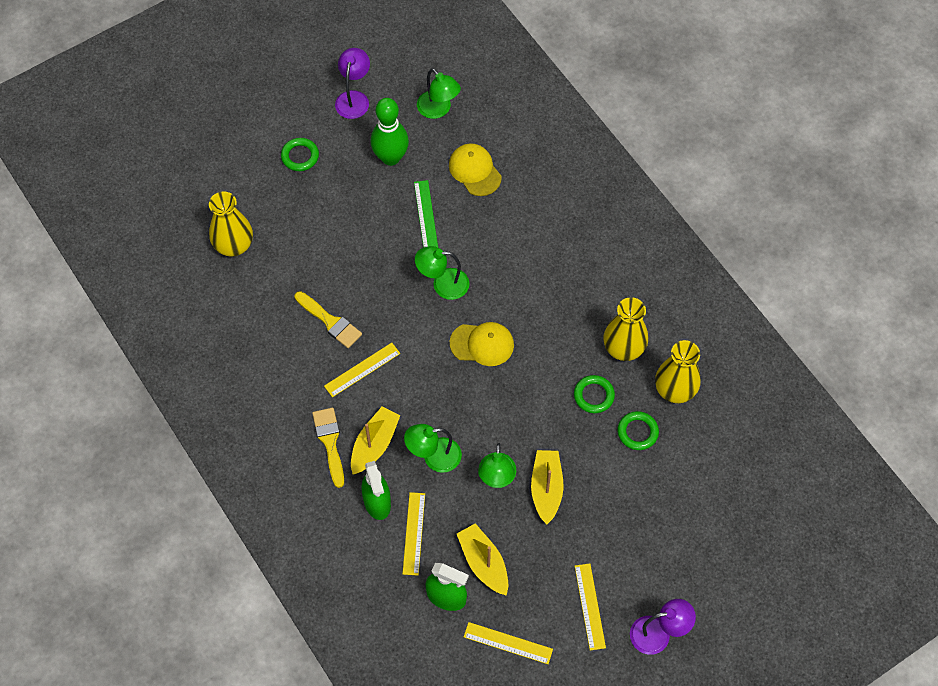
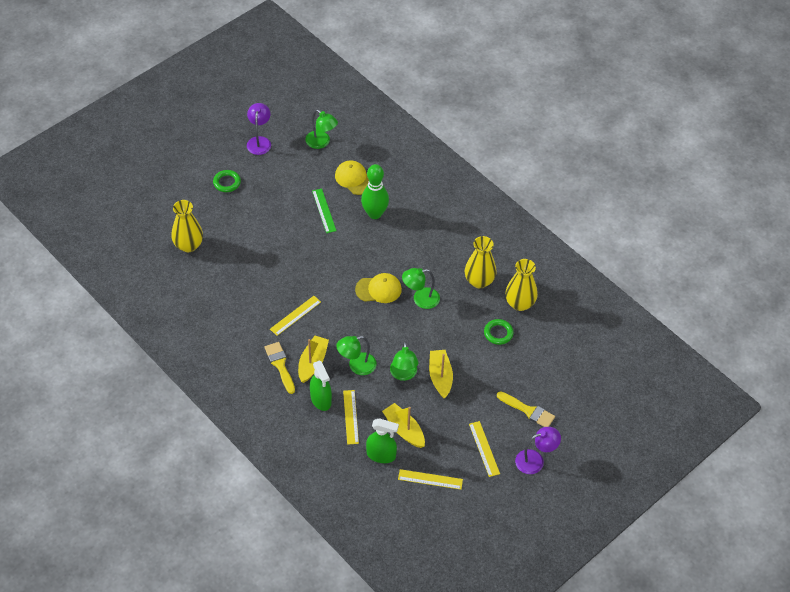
camera: 10 degrees left, 10 degrees down
(330, 321) = (267, 287): yellow brush -> yellow brush (528, 411)
(390, 157) = (292, 177): green bowling pin -> green bowling pin (375, 214)
(443, 284) = (344, 254): green lamp -> green lamp (420, 299)
(593, 395) = (463, 313): green ring -> none

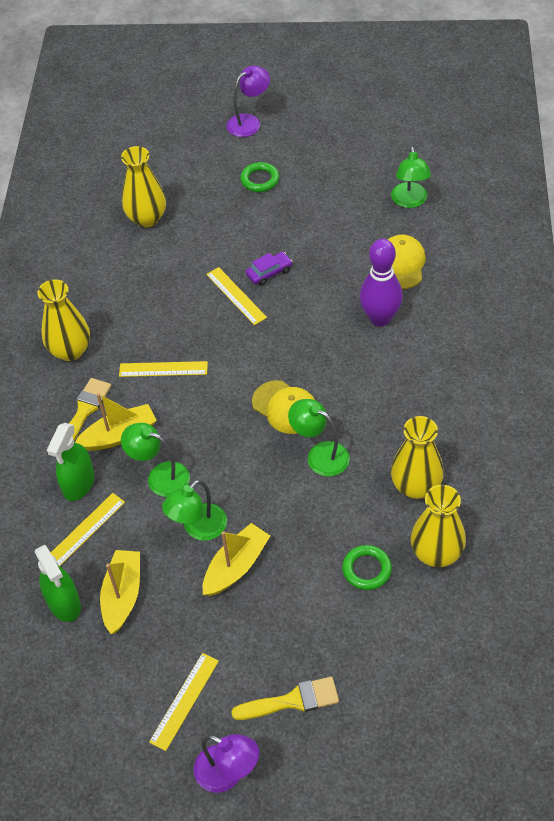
camera: 50 degrees right, 0 degrees up
(234, 342) = (70, 351): none -> yellow vase
(259, 141) = (343, 158): purple lamp -> purple lamp (249, 122)
(291, 229) = (269, 272): none -> purple car
(324, 210) = (327, 276): green ruler -> none
(375, 214) = (380, 318): green bowling pin -> purple bowling pin
(430, 479) = (81, 682): yellow ruler -> yellow ruler (236, 296)
(528, 411) = (292, 700): yellow brush -> yellow brush turned 90 degrees counterclockwise

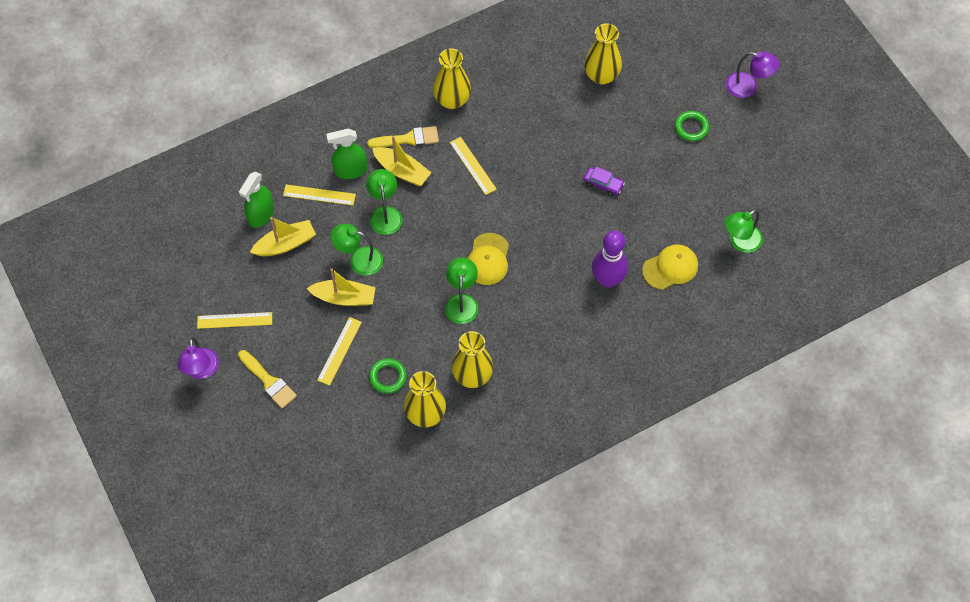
camera: 55 degrees right, 10 degrees up
(236, 296) = (567, 174): yellow ruler -> yellow ruler (339, 351)

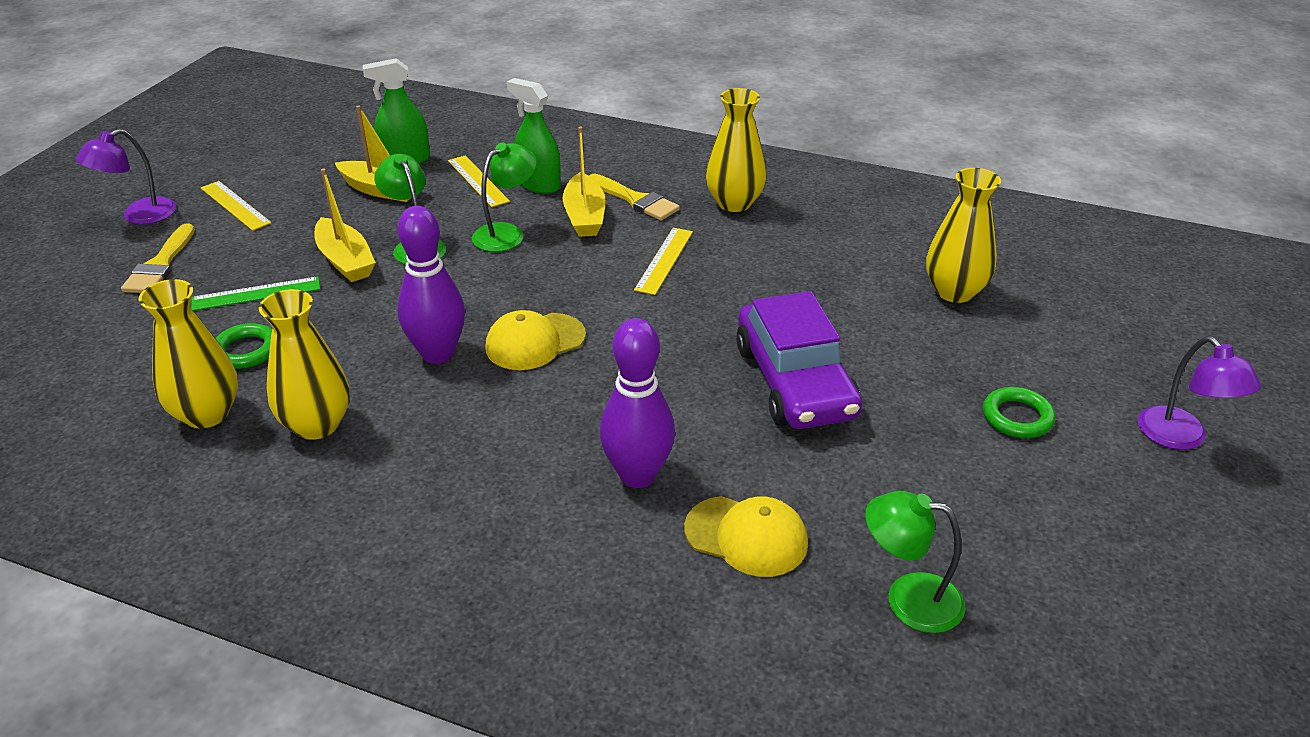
camera: 50 degrees right, 25 degrees down
(339, 351) = (256, 294): yellow ruler -> green ruler
(462, 302) = (438, 354): green lamp -> purple bowling pin
(603, 184) = (794, 381): purple car -> purple car, size x2.34

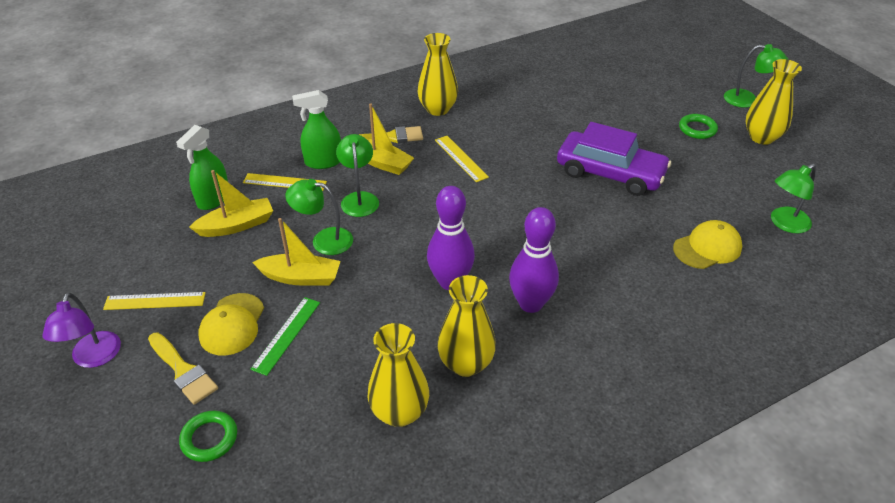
camera: 50 degrees left, 5 degrees up
(246, 350) = (349, 365): green ring -> green ring (209, 438)
(535, 342) = (482, 240): yellow cap -> yellow cap (232, 324)
(637, 475) = (632, 259): purple bowling pin -> purple bowling pin (530, 304)
(954, 292) = (593, 92): yellow vase -> yellow vase (761, 137)
(1181, 438) = (747, 100): purple lamp -> green lamp

